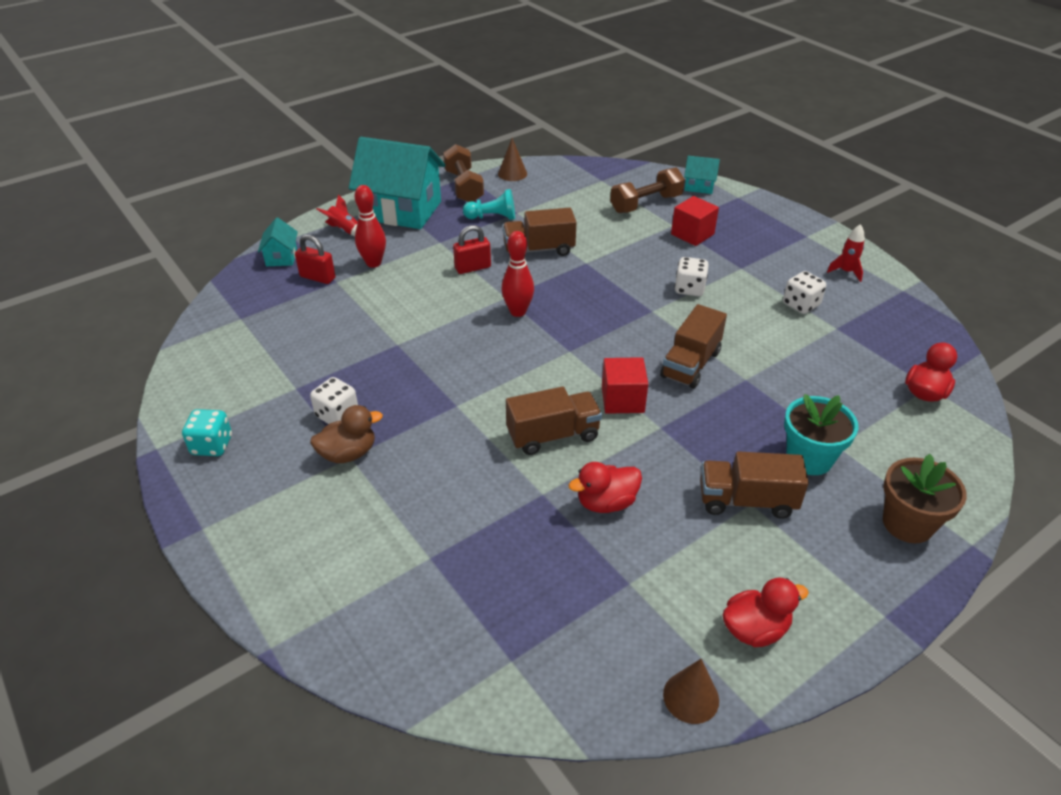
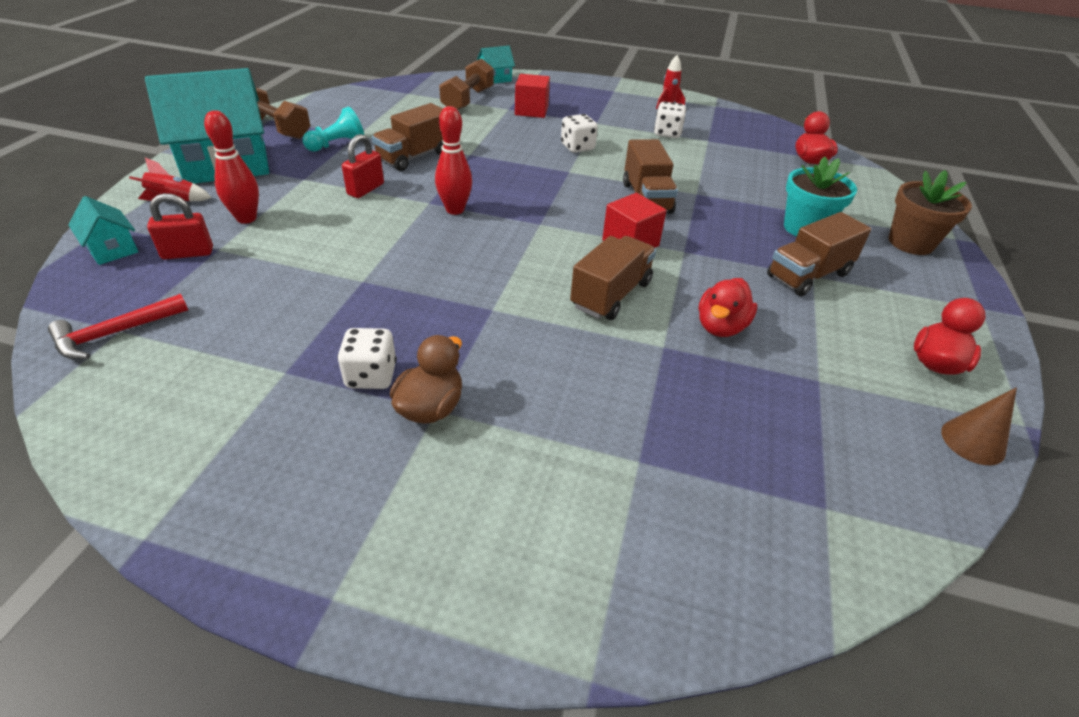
camera: 40 degrees left, 0 degrees up
(212, 445) = (234, 489): turquoise dice -> none
(236, 319) = (115, 334): none -> red hammer
(512, 173) = (316, 107): brown cone -> none

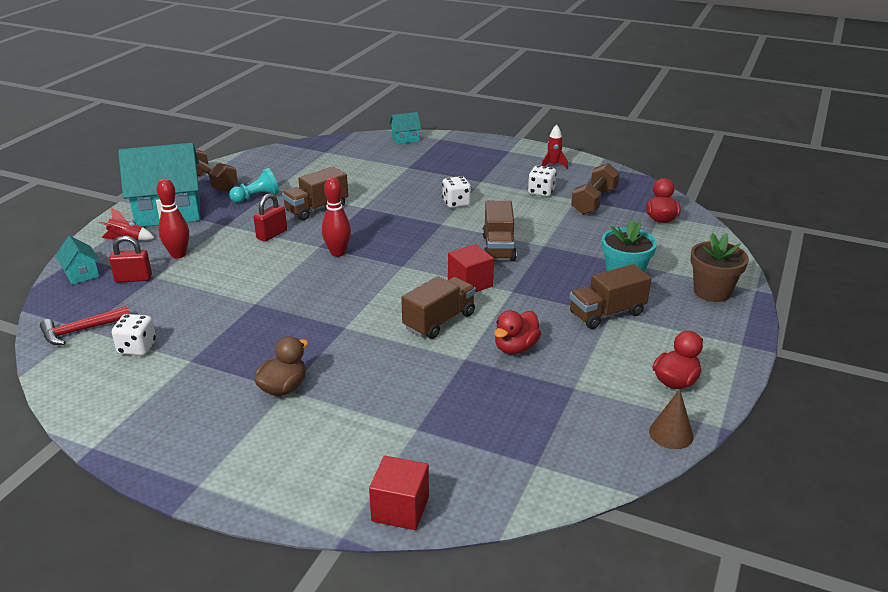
camera: 10 degrees right, 10 degrees down
(371, 376) = (247, 366): white dice -> white dice (137, 348)
(468, 100) = (375, 159): brown dumbbell -> brown dumbbell (594, 201)
(531, 111) = (427, 169): red cube -> red cube (400, 509)

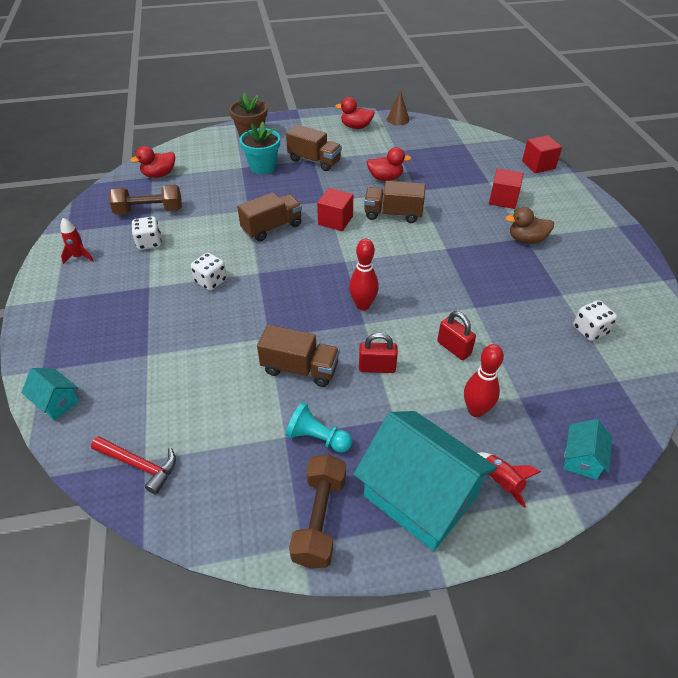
camera: 125 degrees left, 15 degrees up
(81, 331) = (622, 380): red hammer -> red hammer (139, 465)
(133, 278) = (539, 410): red padlock -> red padlock (453, 348)
(368, 417) = (503, 199): none -> red cube

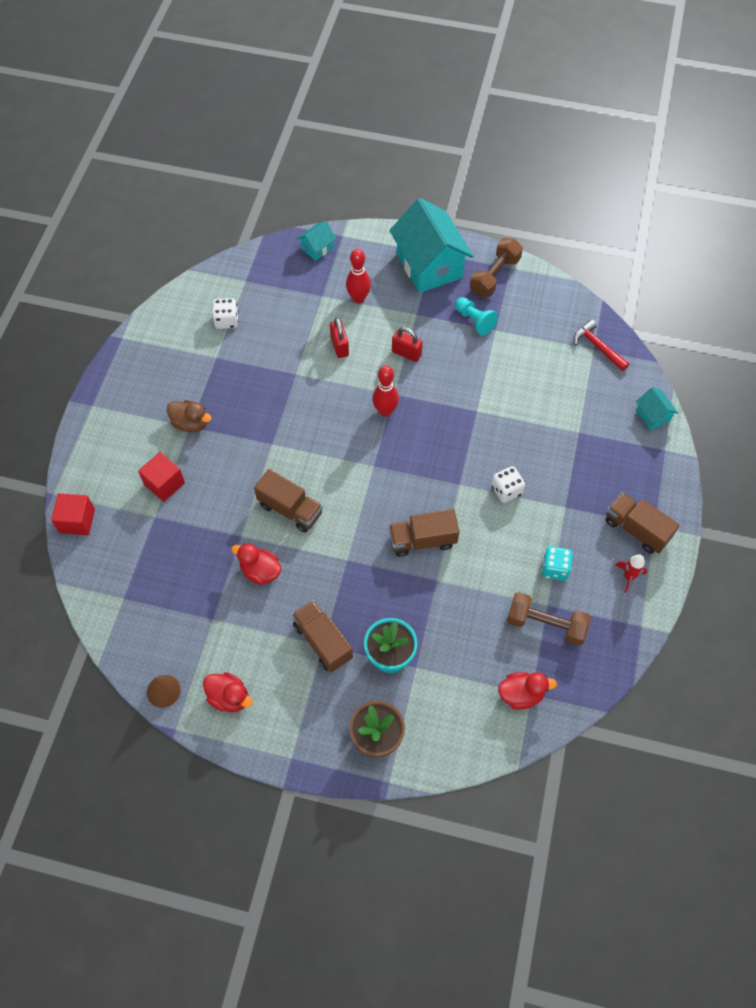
camera: 155 degrees left, 15 degrees up
(149, 243) = (554, 569): white dice -> turquoise dice
(300, 369) = (464, 374): brown truck -> brown truck (636, 529)
(335, 220) = (353, 524): red cube -> none
(500, 482) = (376, 255): red rocket -> none

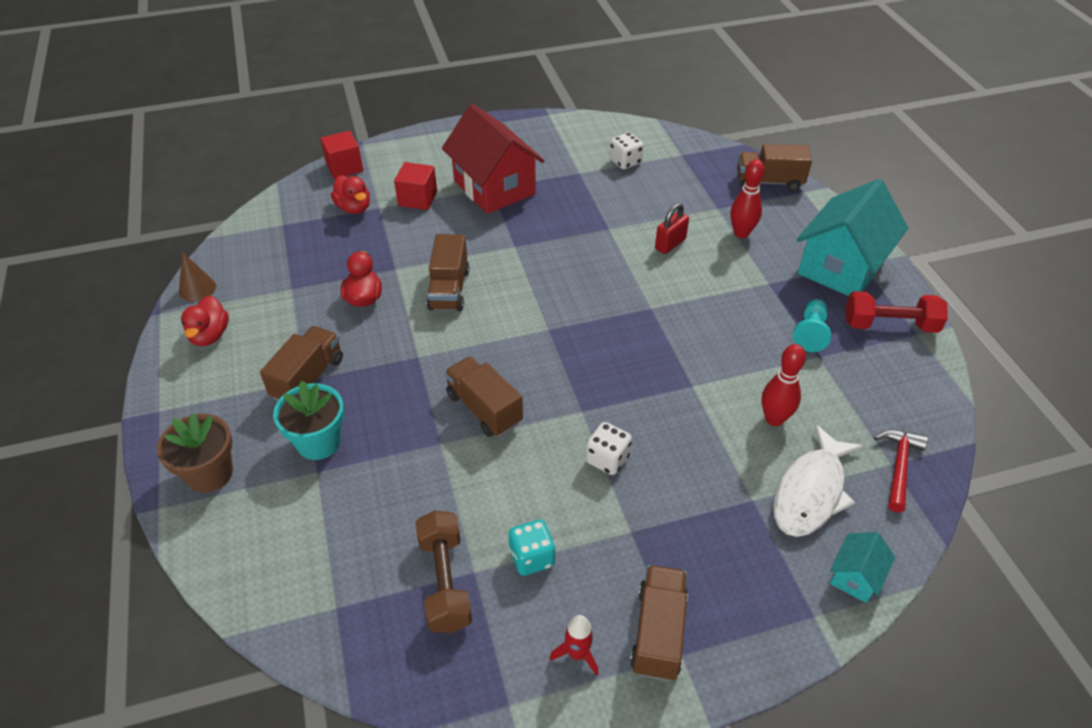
camera: 60 degrees right, 15 degrees down
(191, 423) = (494, 187): brown duck -> red house
(317, 248) = (769, 182): turquoise house -> brown truck
(385, 411) = (623, 310): red bowling pin -> red bowling pin (774, 419)
(406, 353) = (711, 296): red padlock -> none
(494, 276) = (889, 325): brown dumbbell -> red dumbbell
(521, 694) = (330, 596): red duck -> red duck (354, 208)
(590, 400) = (811, 492): none -> white fish

